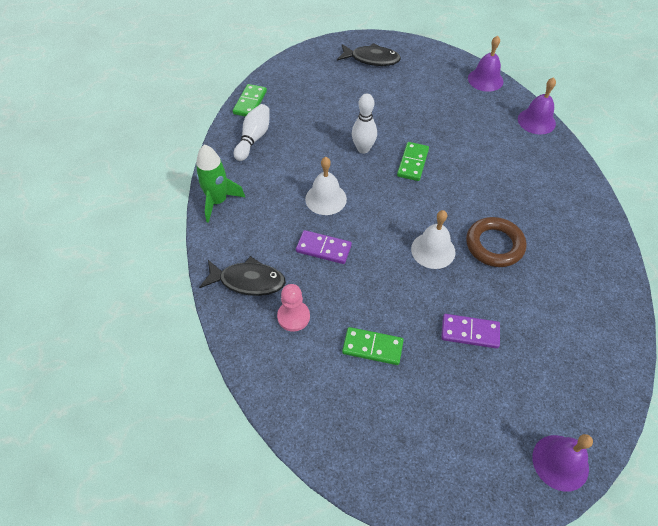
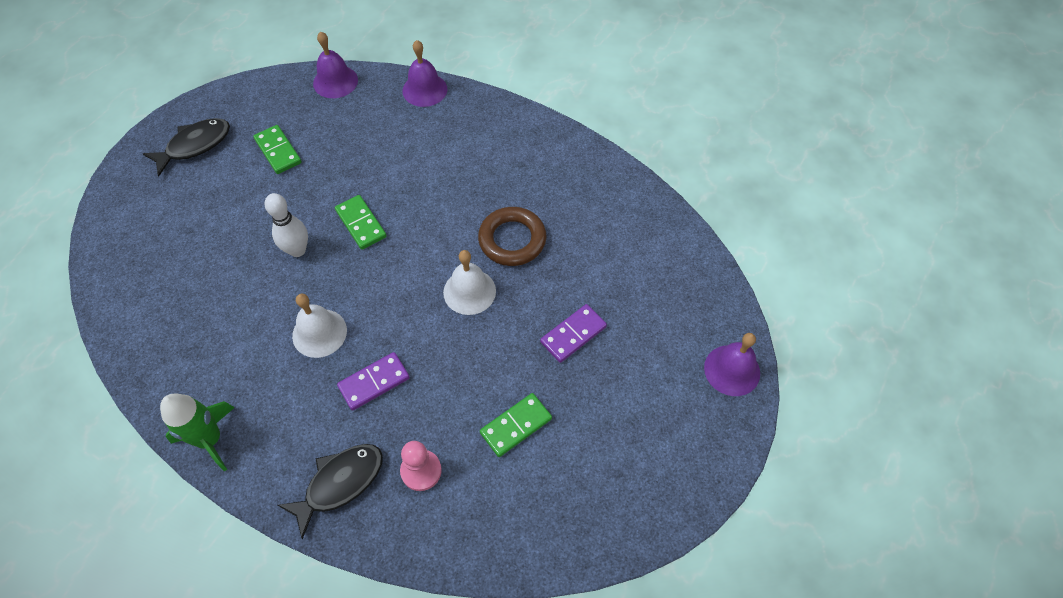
camera: 50 degrees left, 5 degrees up
(250, 102) = (112, 303): green domino -> green domino (278, 151)
(253, 138) = (166, 339): white bowling pin -> none

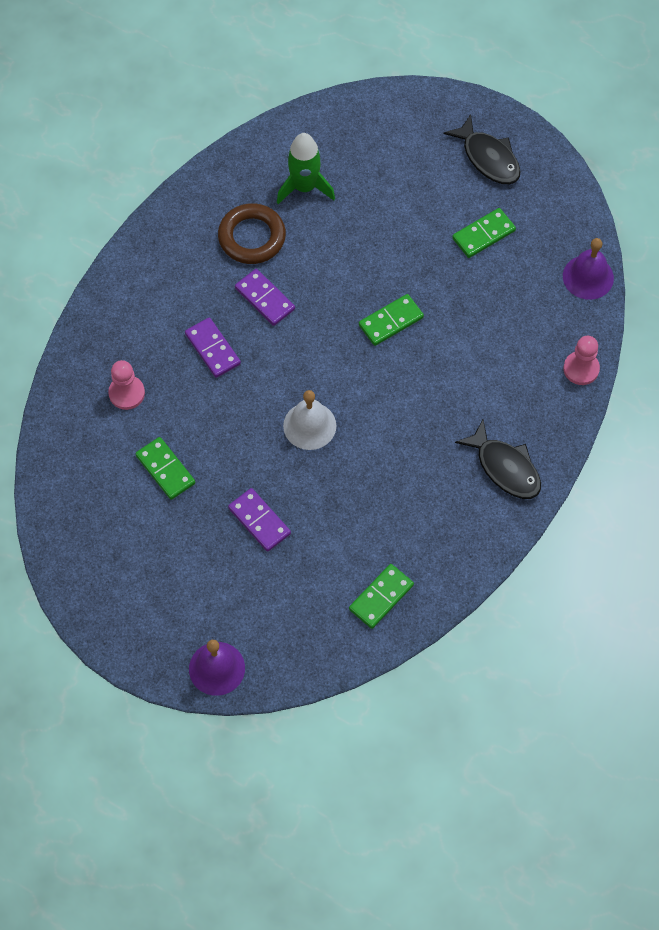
camera: 90 degrees right, 5 degrees up
(210, 439) = (163, 228): green rocket -> green rocket (304, 187)
(297, 250) = (358, 268): white bowling pin -> none
(319, 333) = (265, 299): white bell -> purple domino
(340, 483) = (119, 331): black fish -> black fish (505, 467)
(424, 90) = (581, 369): purple bell -> pink pawn
(512, 240) = (372, 464): brown ring -> brown ring (252, 237)
(645, 234) = (381, 597): none -> green domino

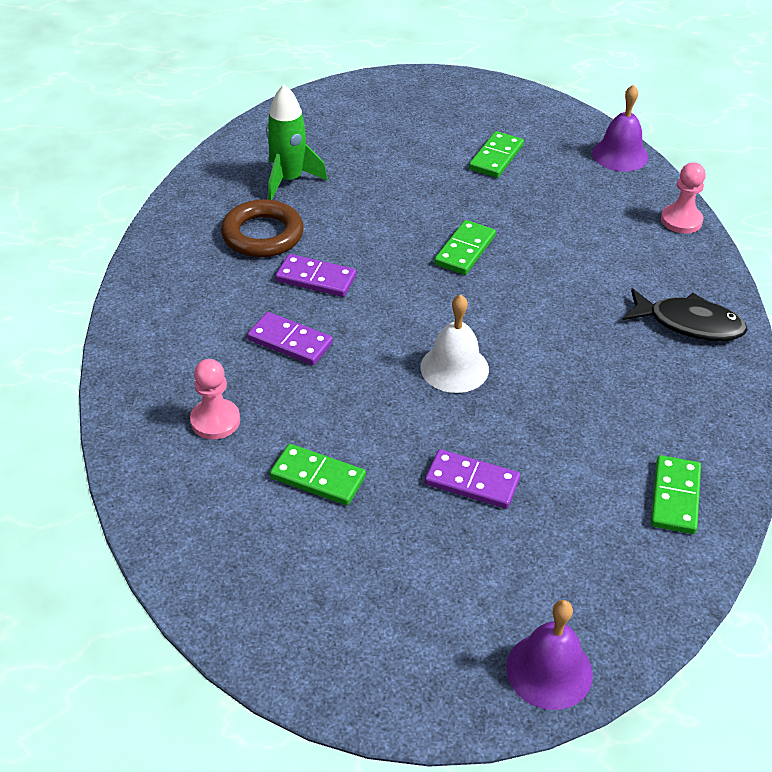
camera: 30 degrees left, 20 degrees down
(488, 158) = (451, 106): black fish -> none

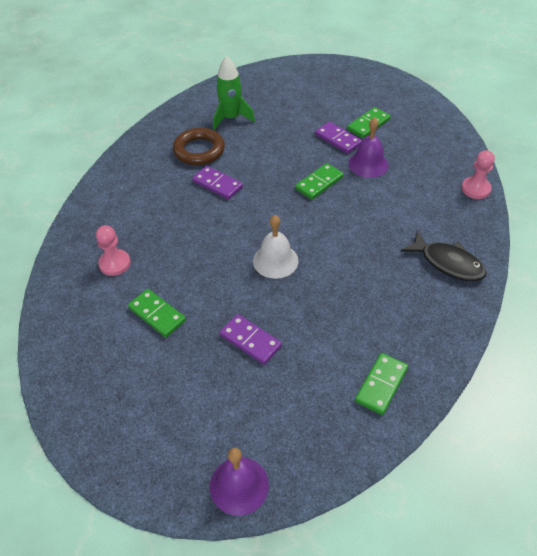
camera: 20 degrees right, 5 degrees up
(290, 342) = (182, 222): purple domino -> purple domino (338, 139)
(620, 155) = (453, 136): purple bell -> purple bell (368, 164)

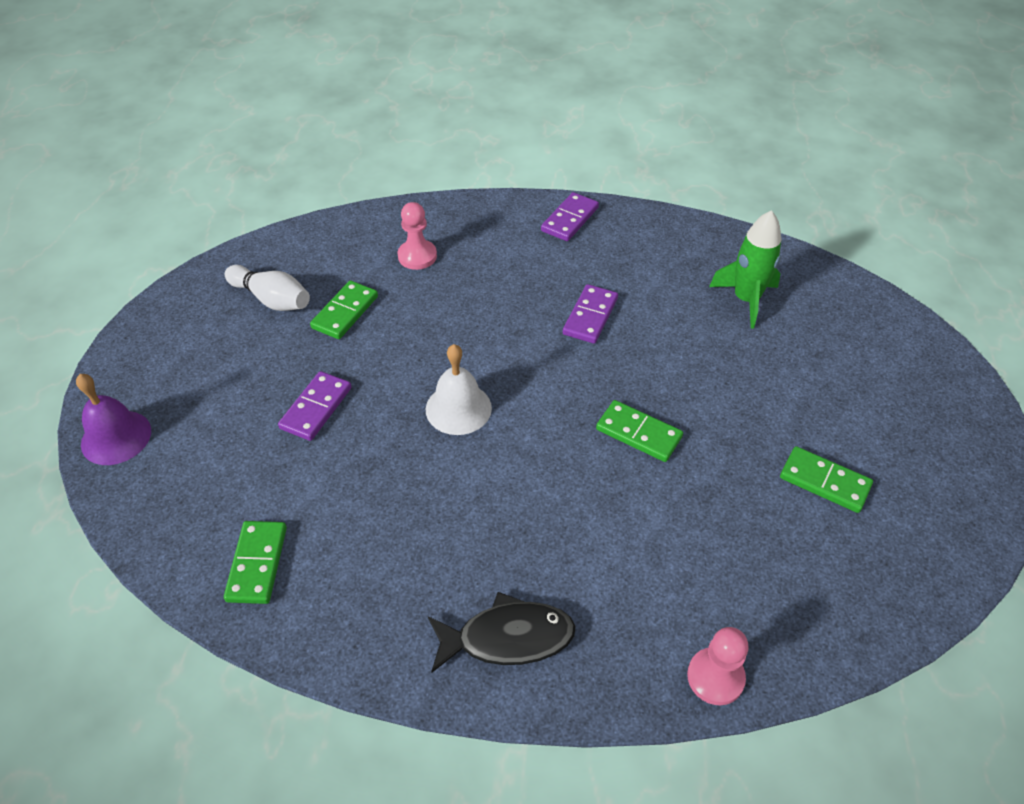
camera: 75 degrees right, 0 degrees up
(120, 363) = (272, 299): none -> white bowling pin
(199, 150) = (654, 281): brown ring -> none
(338, 139) = (759, 442): purple domino -> purple domino (569, 219)
(368, 164) = (713, 494): purple bell -> none
(381, 385) = (257, 564): green domino -> green domino turned 75 degrees clockwise
(448, 263) = (508, 637): black fish -> black fish turned 120 degrees counterclockwise

